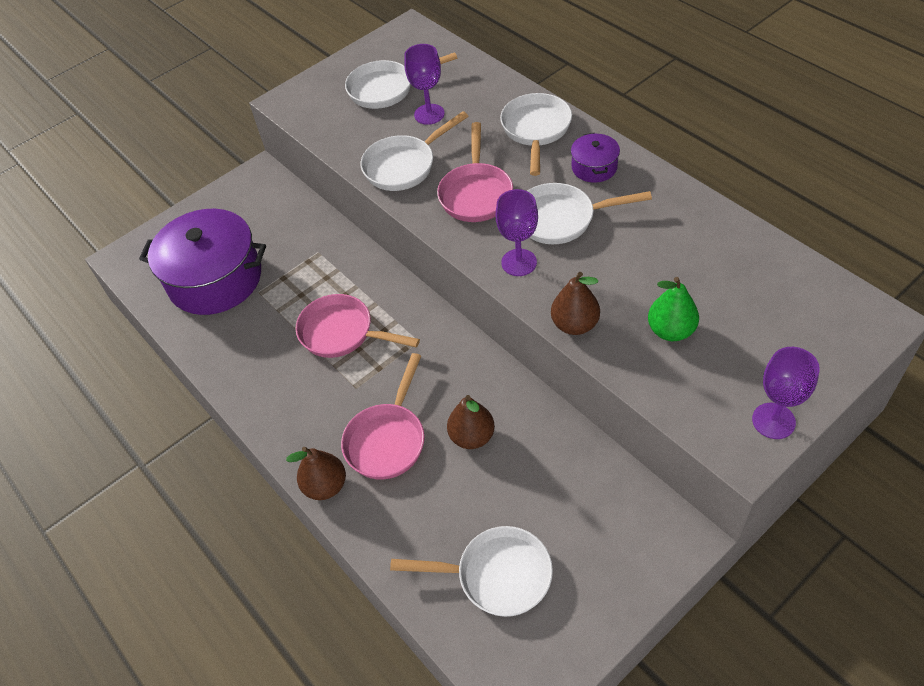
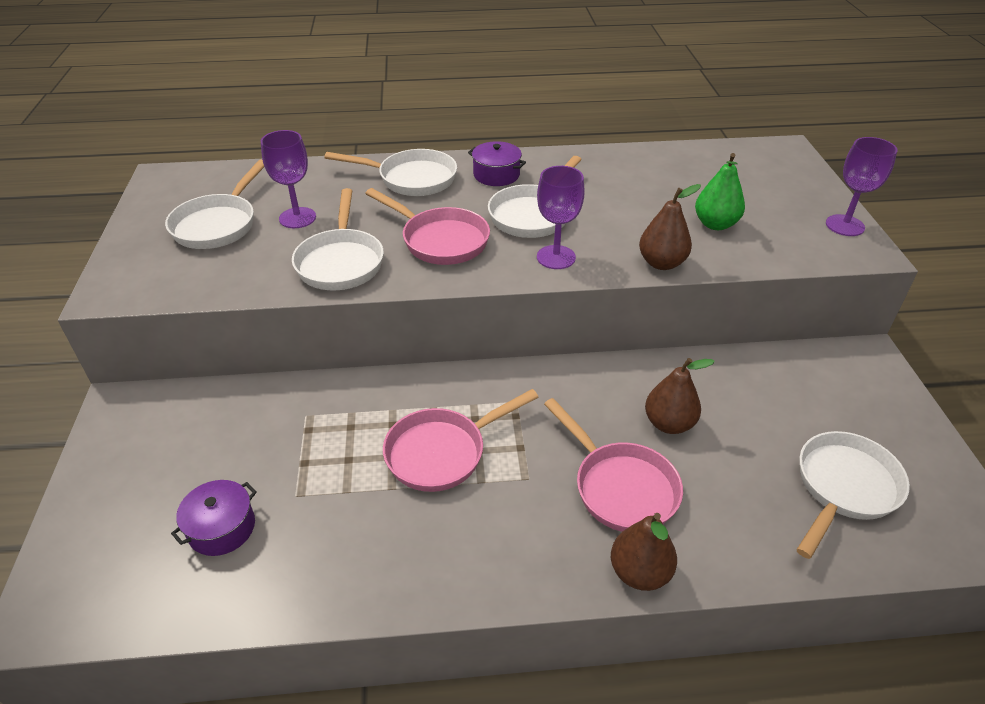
camera: 60 degrees left, 10 degrees down
(215, 279) = (222, 528): purple pot -> purple pot, size x0.45
(536, 130) = (411, 179): white pan -> white pan turned 150 degrees clockwise

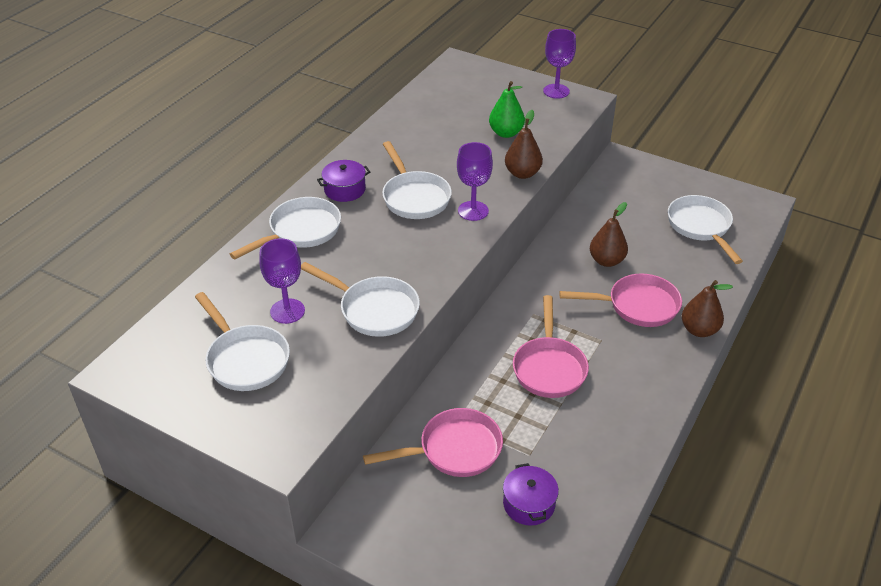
camera: 55 degrees left, 0 degrees up
(440, 240) = (399, 251): pink pan -> pink pan (454, 450)

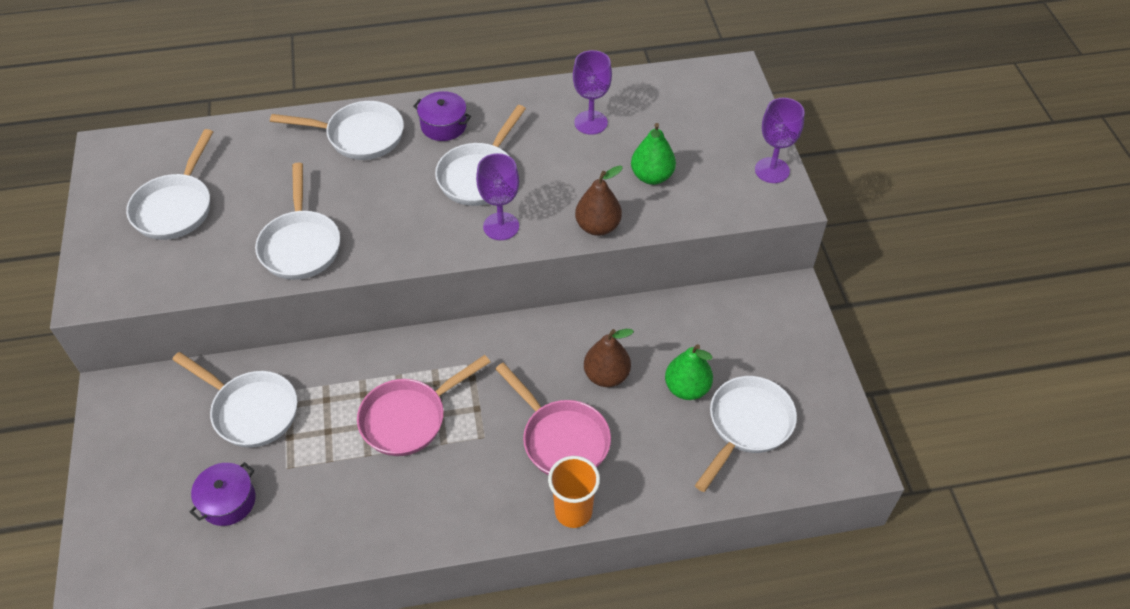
camera: 50 degrees right, 10 degrees up
(287, 311) = (252, 194): purple goblet -> purple goblet (591, 122)
(454, 450) = (251, 410): pink pan -> white pan
(650, 234) = (687, 388): none -> green pear
(699, 330) = (573, 511): brown pear -> orange cup

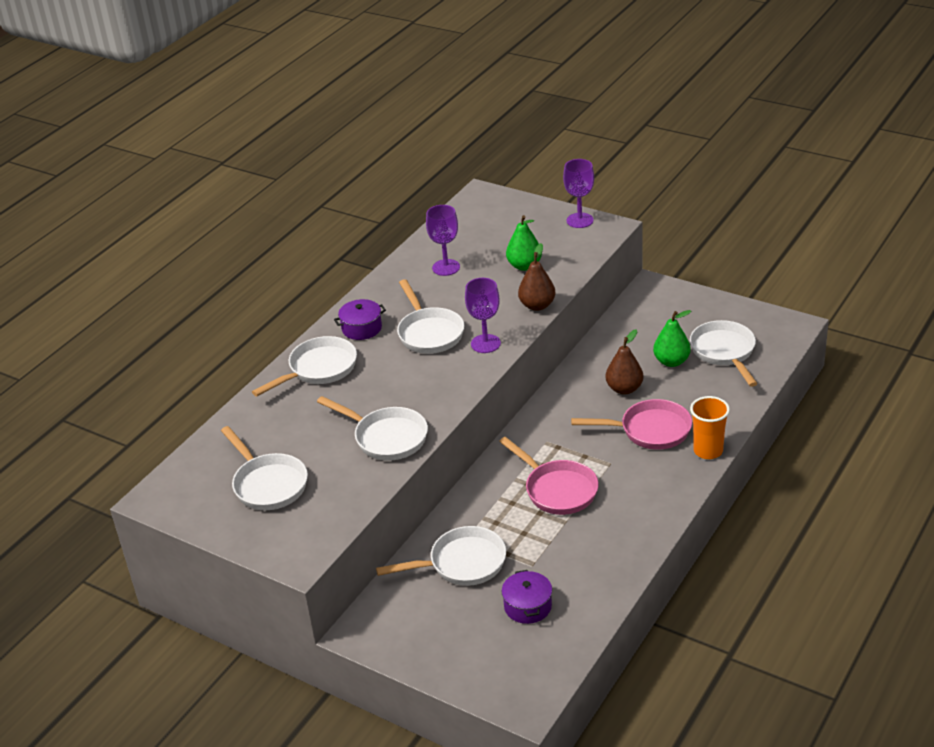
camera: 45 degrees left, 15 degrees down
(409, 418) = (557, 490): pink pan -> pink pan turned 45 degrees counterclockwise

